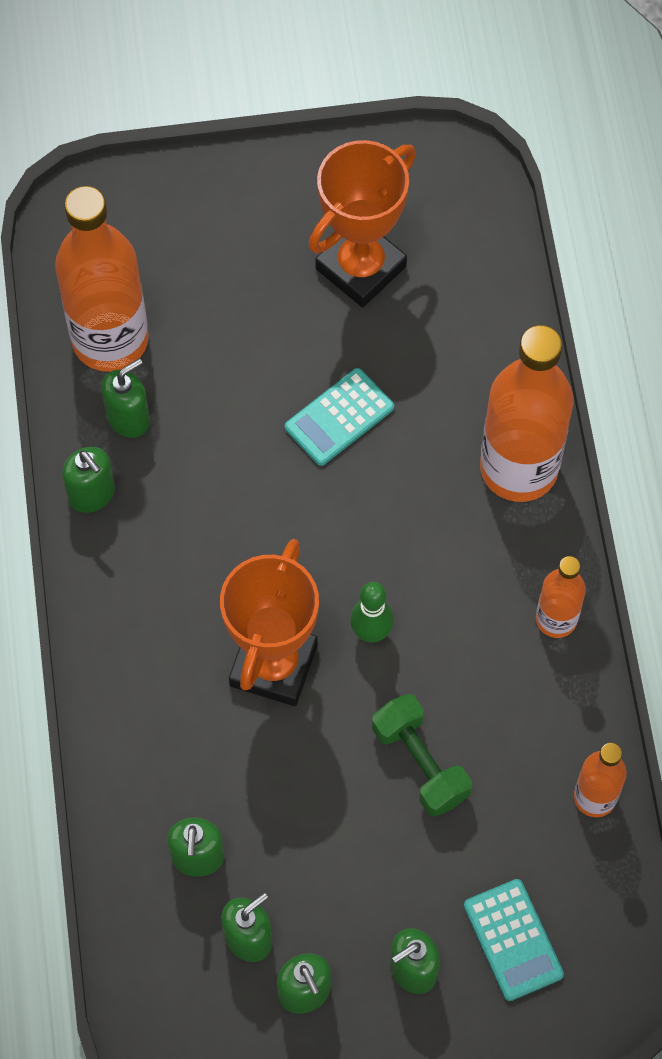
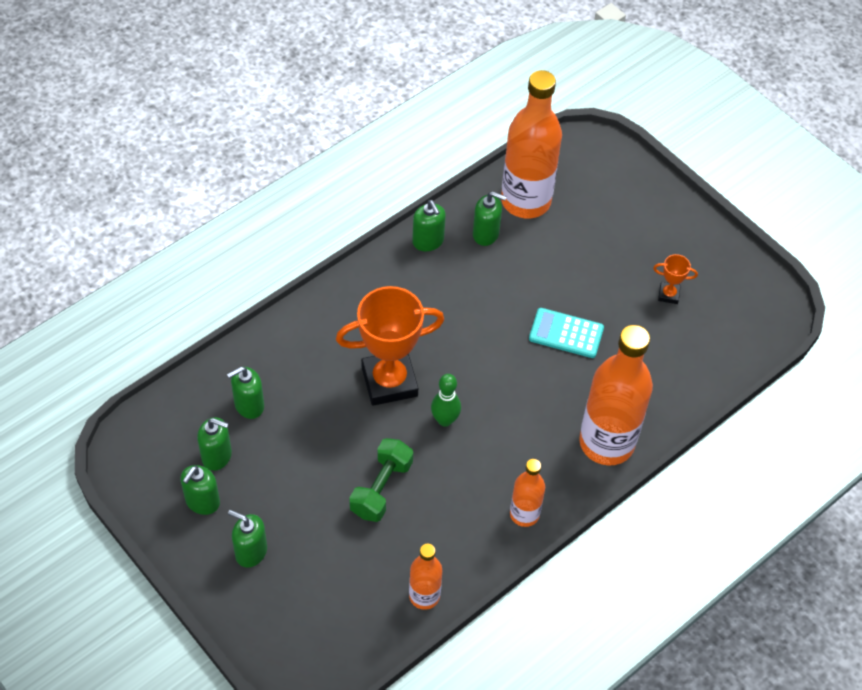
camera: 55 degrees right, 10 degrees down
(92, 494) = (428, 241): green soap dispenser -> green soap dispenser turned 45 degrees counterclockwise
(360, 267) = (668, 294): orange trophy -> orange trophy, size x0.43
(513, 940) = (303, 597): turquoise calculator -> none

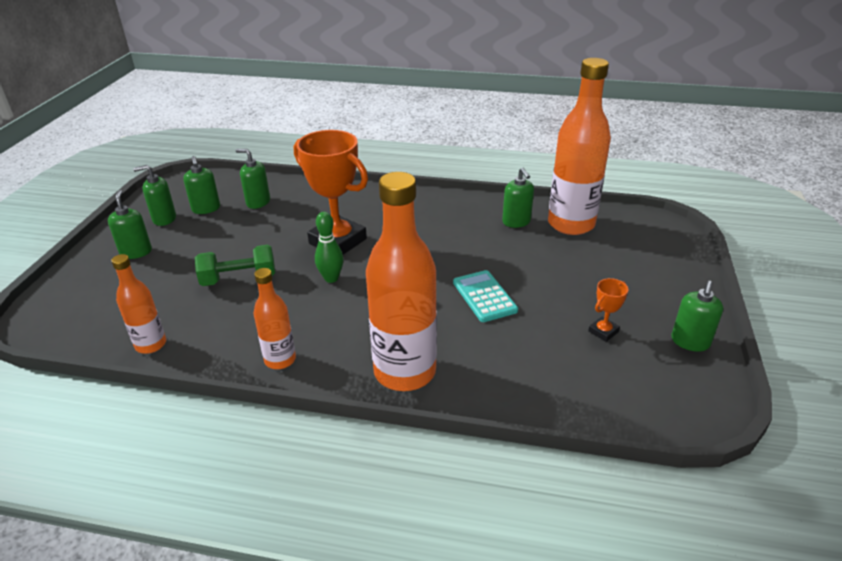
camera: 55 degrees right, 20 degrees down
(428, 241) = (474, 204): green soap dispenser -> green soap dispenser (690, 342)
(668, 294) = (603, 331): orange trophy -> orange trophy turned 75 degrees clockwise

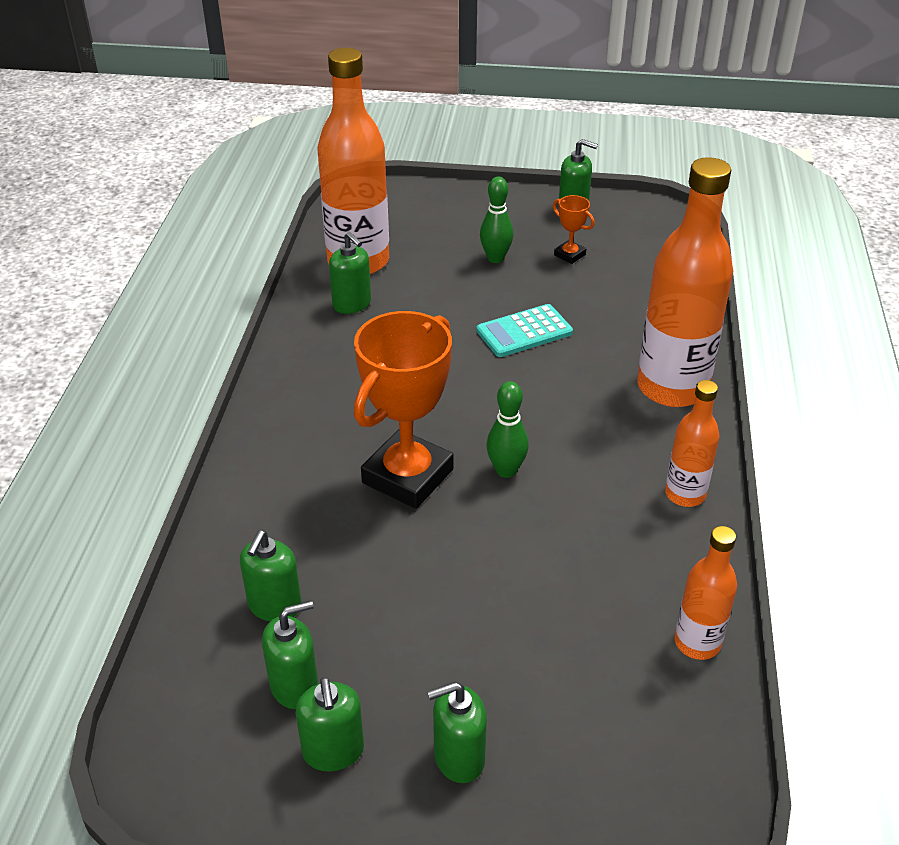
camera: 95 degrees left, 5 degrees up
(239, 279) = (522, 576): green dumbbell -> none
(516, 222) = (352, 304): green soap dispenser -> green soap dispenser turned 75 degrees clockwise
(588, 288) = (495, 258): none -> green bowling pin

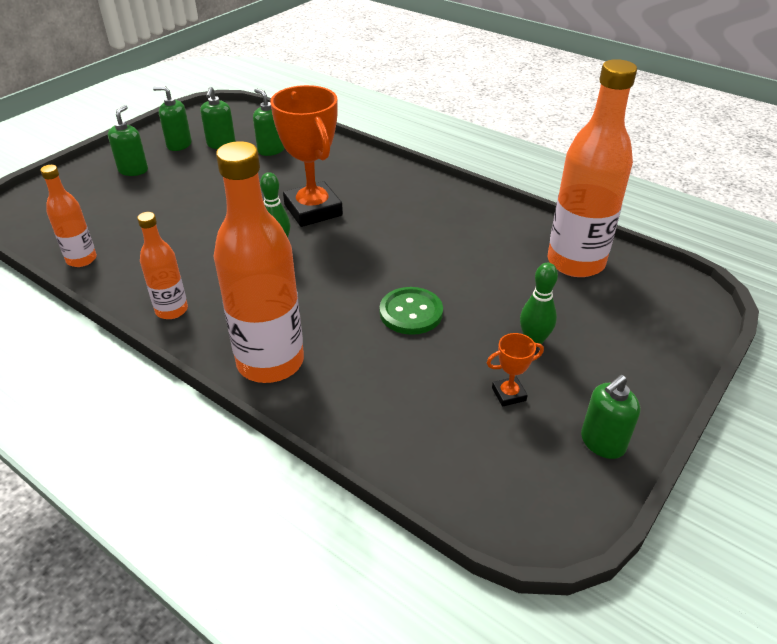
camera: 120 degrees right, 0 degrees up
(352, 304) = (514, 242): green soap dispenser -> none
(524, 332) = (411, 312): turquoise calculator -> green button

